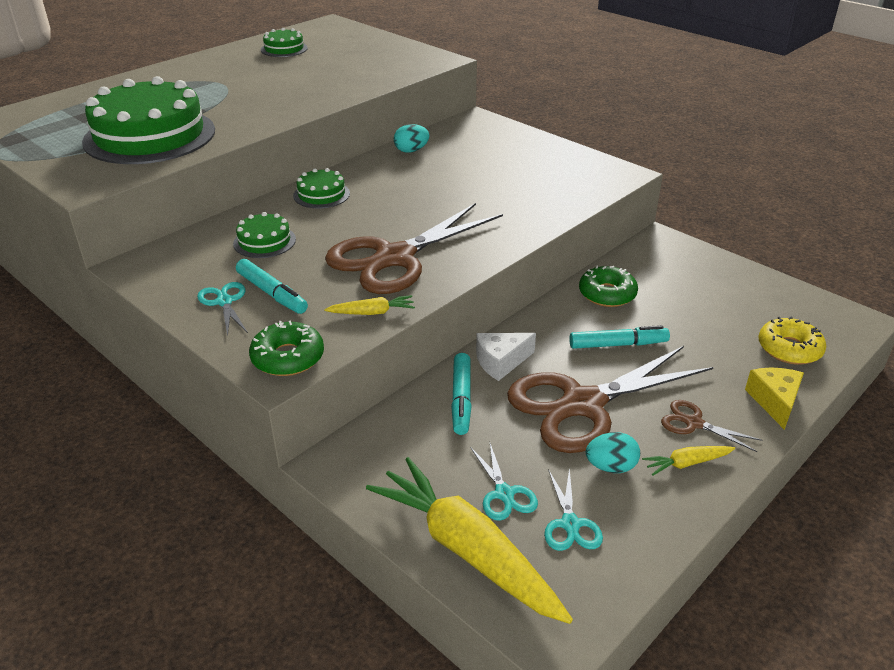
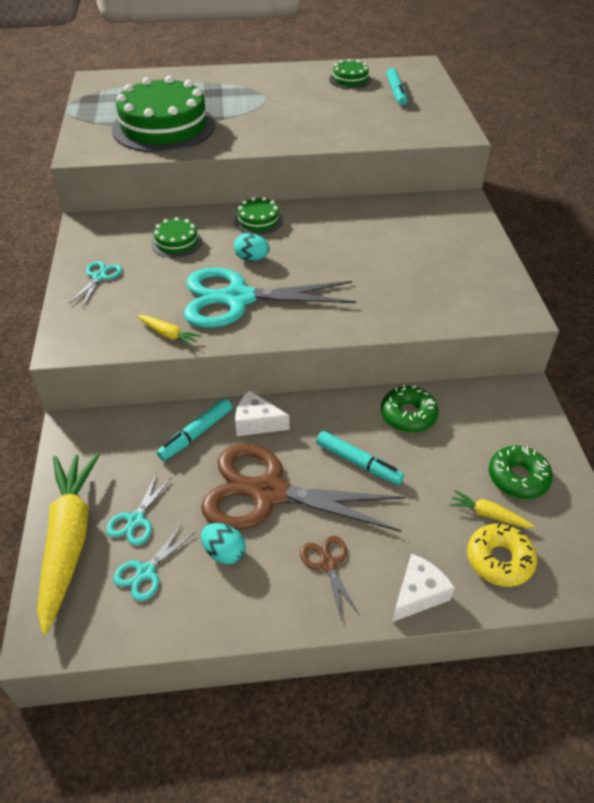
camera: 40 degrees right, 10 degrees up
(271, 293) = (131, 285): turquoise marker -> turquoise marker (396, 92)
(288, 358) = (81, 339): green donut -> green donut (518, 477)
(395, 258) = (238, 299): brown scissors -> turquoise scissors
(411, 151) = (370, 210): turquoise egg -> turquoise egg (252, 259)
(686, 463) = (279, 590): yellow carrot -> yellow carrot (488, 514)
(774, 401) = (418, 594): yellow cheese -> white cheese

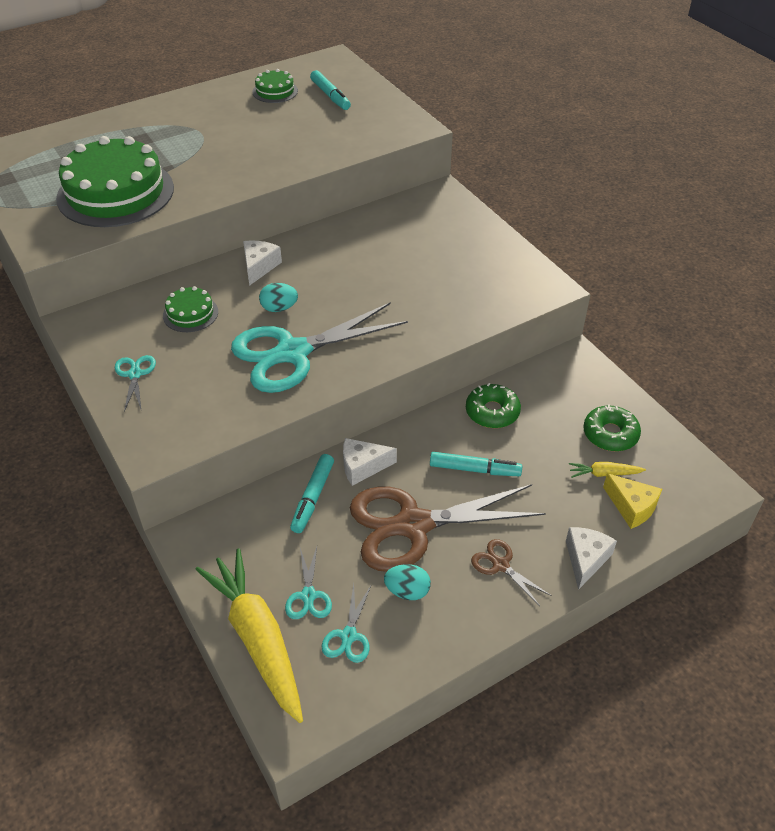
camera: 25 degrees left, 0 degrees up
(168, 334) = (249, 410): yellow carrot -> none
(258, 221) = (259, 267): green cake -> white cheese
(499, 560) = (632, 507): yellow donut -> yellow cheese

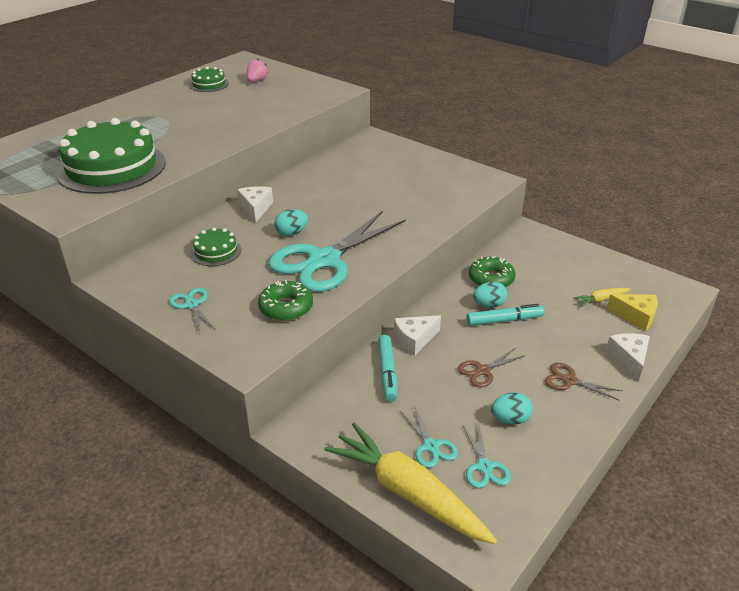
camera: 20 degrees left, 10 degrees down
(330, 95) = (257, 81): turquoise marker -> pink strawberry
(413, 525) = (483, 371): brown scissors -> brown scissors, size x0.43
(469, 445) = (489, 305): none -> turquoise egg
(610, 434) = (587, 273): green donut -> green donut (286, 307)

